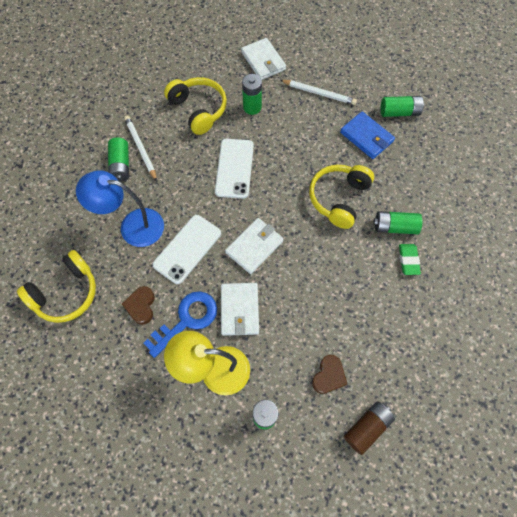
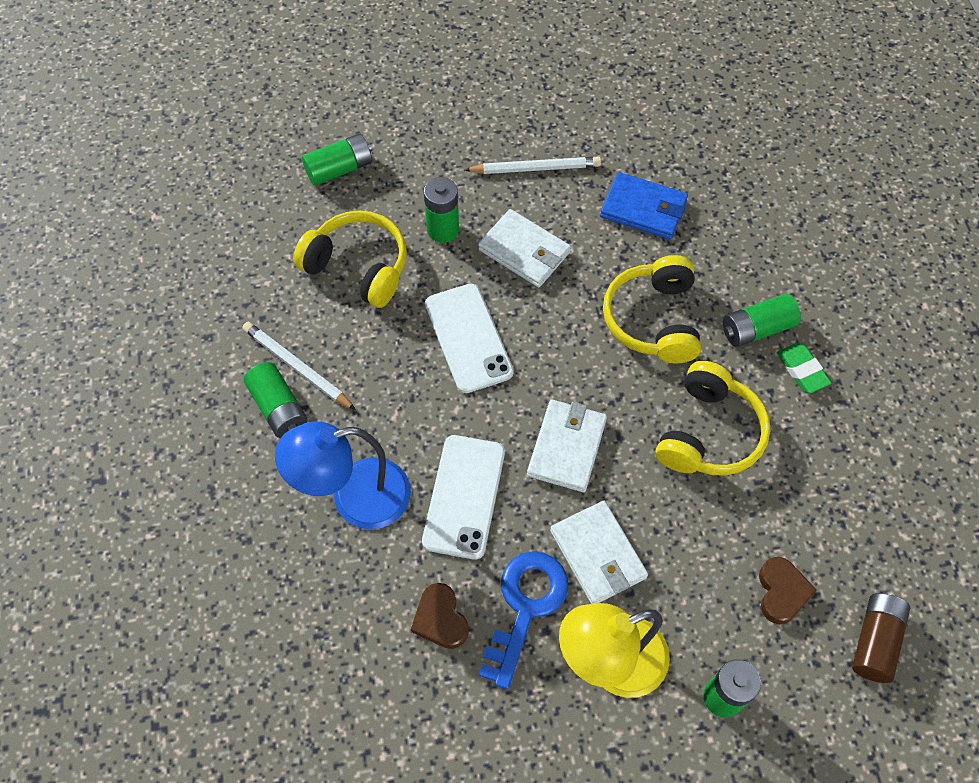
camera: 25 degrees left, 5 degrees down
(66, 293) = (304, 654): yellow headphones -> yellow headphones (709, 433)
(263, 61) = (420, 149): white wallet -> white wallet (524, 251)
(399, 112) = (671, 152): green battery -> green battery (339, 169)

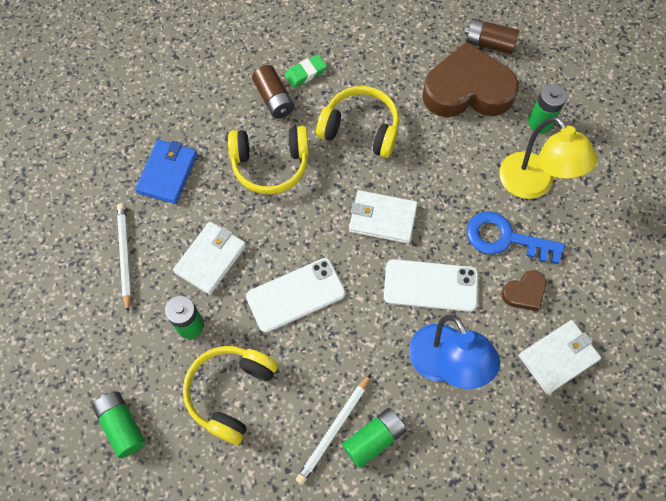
camera: 95 degrees left, 5 degrees up
(598, 554) = (460, 195): white wallet -> white wallet (558, 357)
(756, 329) = (274, 99): green battery -> brown battery
(781, 592) = (467, 90): brown heart -> brown heart, size x2.23

